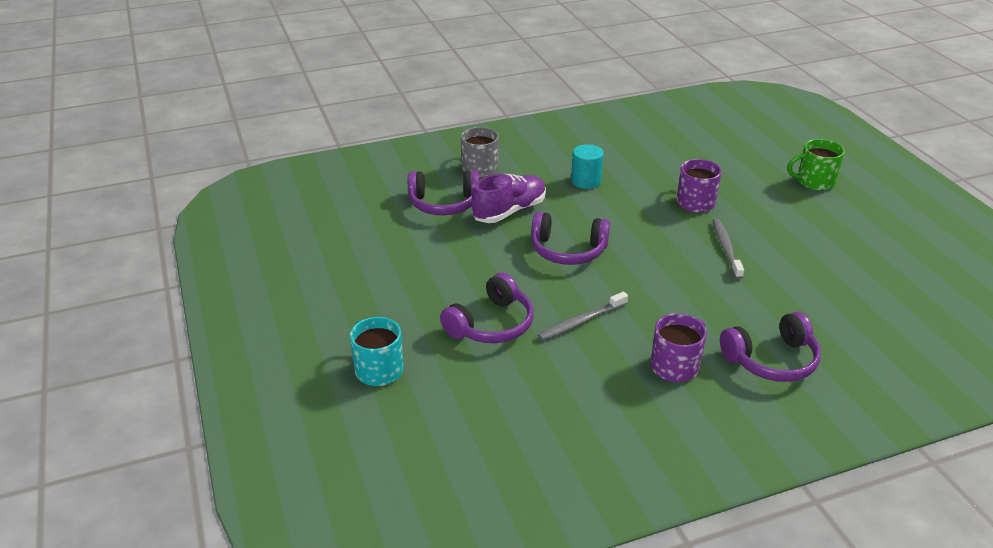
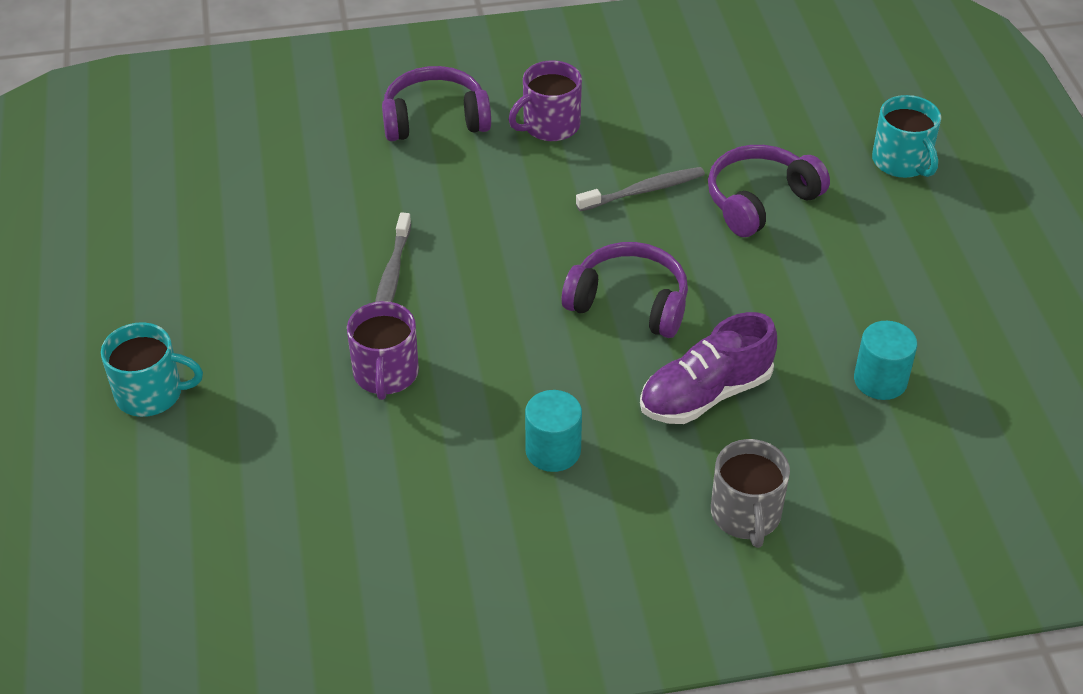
camera: 170 degrees left, 10 degrees up
(407, 228) = (880, 380): none -> turquoise cylinder
(444, 203) = (817, 427): purple headphones -> none
(814, 181) = (151, 393): green mug -> turquoise mug

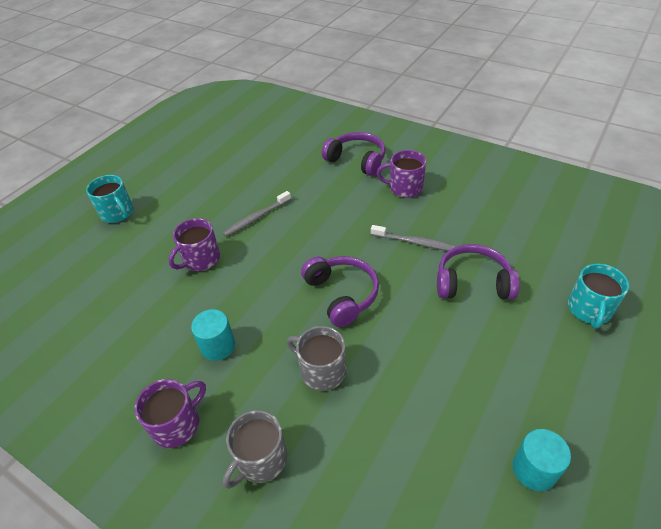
camera: 45 degrees right, 0 degrees up
(614, 552) = (177, 424): none -> purple mug
(705, 394) = (322, 370): purple shoe -> grey mug
(880, 380) = (430, 437): turquoise cylinder -> turquoise cylinder (534, 469)

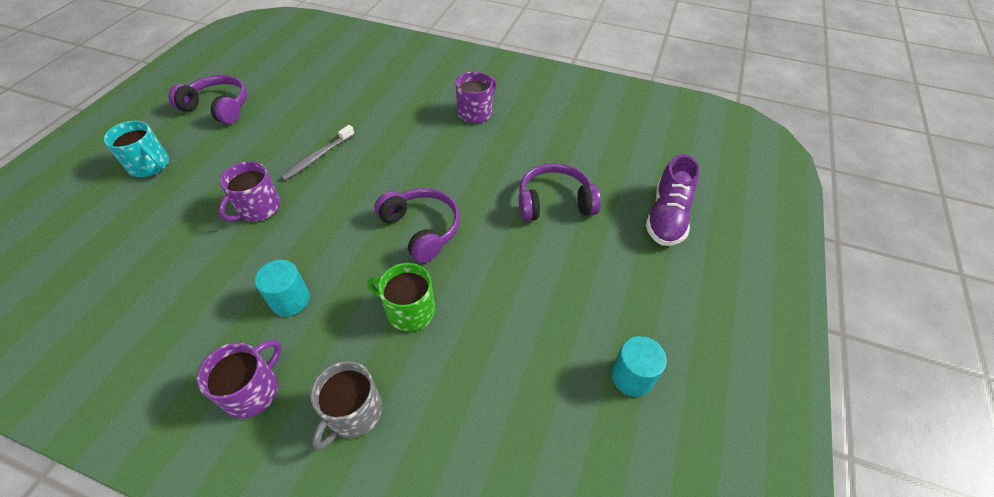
camera: 15 degrees left, 5 degrees up
(322, 370) = (409, 310): grey mug -> green mug
(357, 160) = (422, 87): purple headphones -> purple headphones (218, 107)
(404, 188) = (475, 112): purple mug -> purple mug turned 135 degrees clockwise
(414, 242) = (491, 167): grey toothbrush -> none
(589, 309) = (667, 216): turquoise mug -> purple shoe

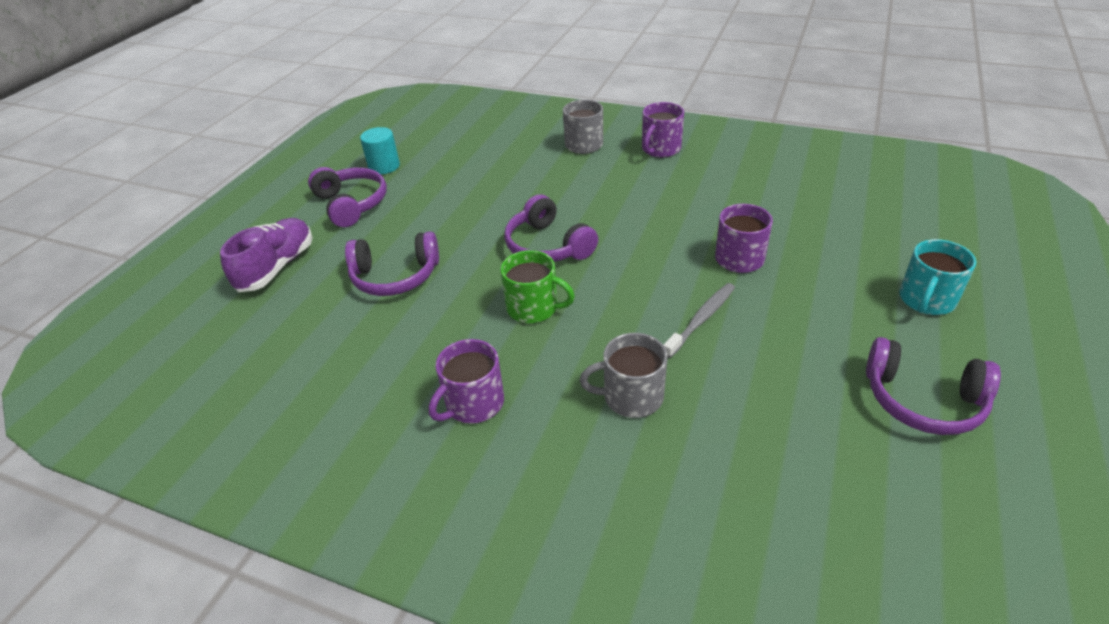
camera: 175 degrees left, 10 degrees down
(150, 165) = (926, 300): turquoise mug -> turquoise mug turned 90 degrees counterclockwise
(290, 300) = (659, 192): turquoise cylinder -> none
(381, 113) = (631, 396): none -> grey mug
(409, 310) = (552, 190): green mug -> green mug (533, 308)
(639, 300) = (351, 204): none -> purple headphones

